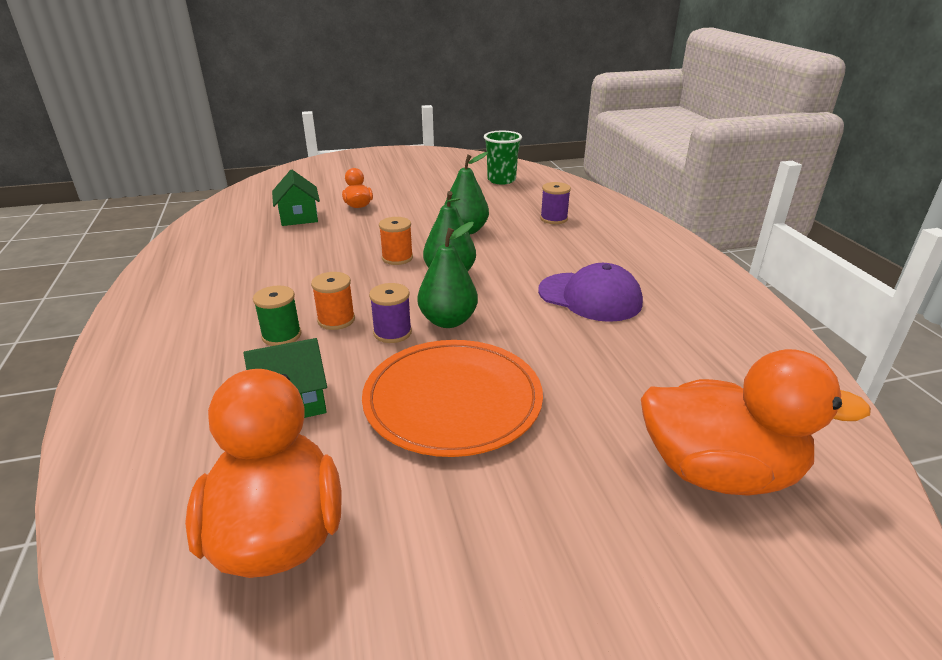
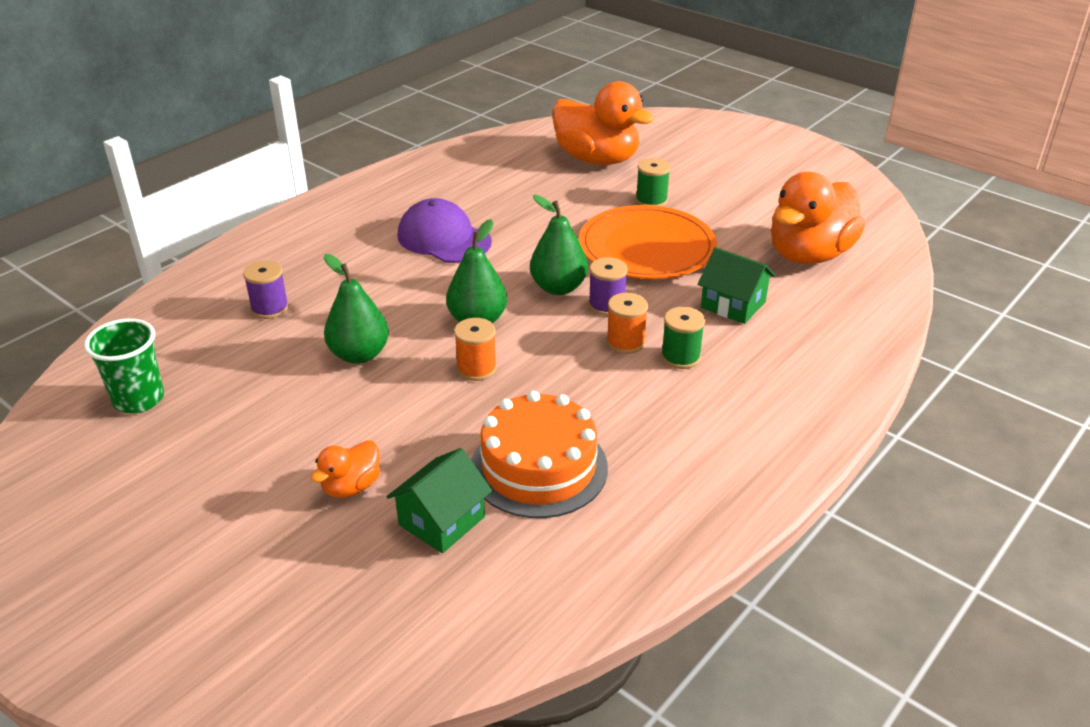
camera: 125 degrees left, 5 degrees up
(285, 248) = (539, 467): none -> orange cake
(554, 461) = (651, 200): none -> green spool
(590, 297) = (444, 238): purple cap -> purple cap turned 45 degrees counterclockwise
(718, 472) = (597, 159): orange duck -> orange duck turned 150 degrees clockwise

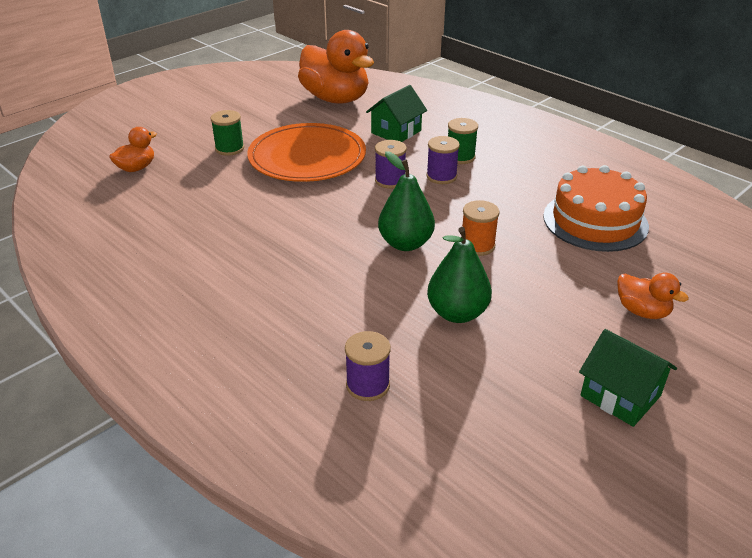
camera: 85 degrees left, 0 degrees up
(139, 399) = (545, 484): green cup -> none
(441, 521) = (665, 265): green house -> green house (620, 396)
(444, 238) = (255, 261): purple cap -> none
(558, 287) = (360, 201): green pear -> none
(597, 159) = (136, 168): orange duck -> orange duck, size x0.47
(625, 342) = (441, 176): orange spool -> purple spool

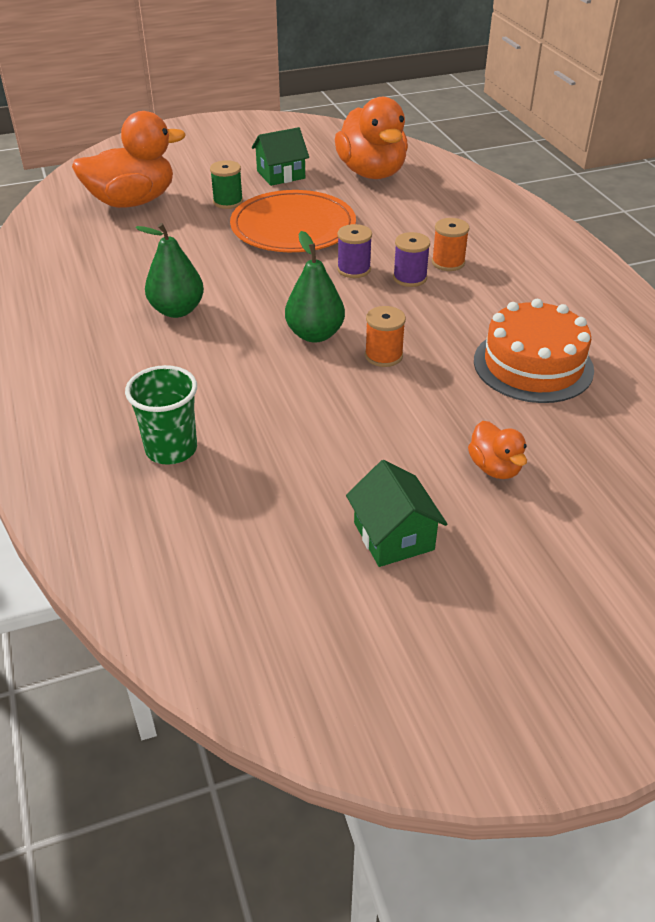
camera: 25 degrees right, 5 degrees up
(136, 168) = (132, 202): orange duck -> orange duck, size x2.12
(368, 385) = (171, 449): purple spool -> green cup
(396, 132) = (404, 221): green house -> green house (281, 175)
(457, 313) = (306, 413): green pear -> green pear (177, 310)
(460, 157) = (448, 262): green spool -> orange spool

